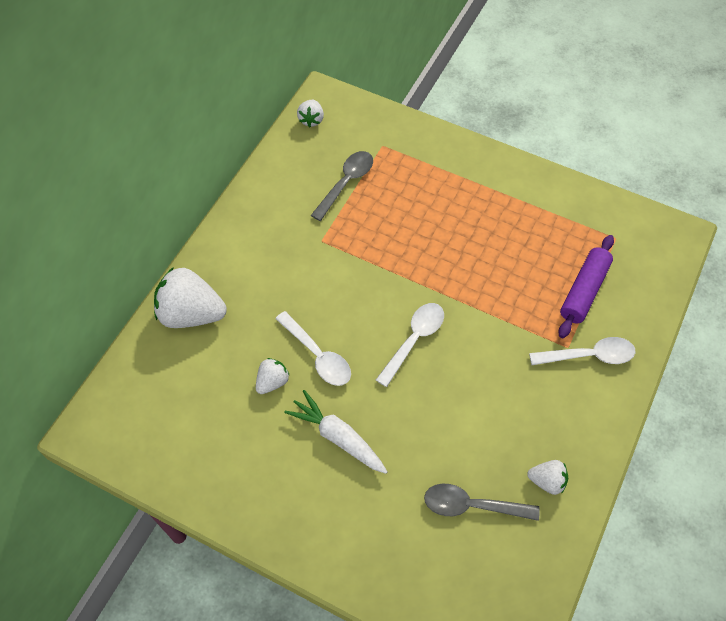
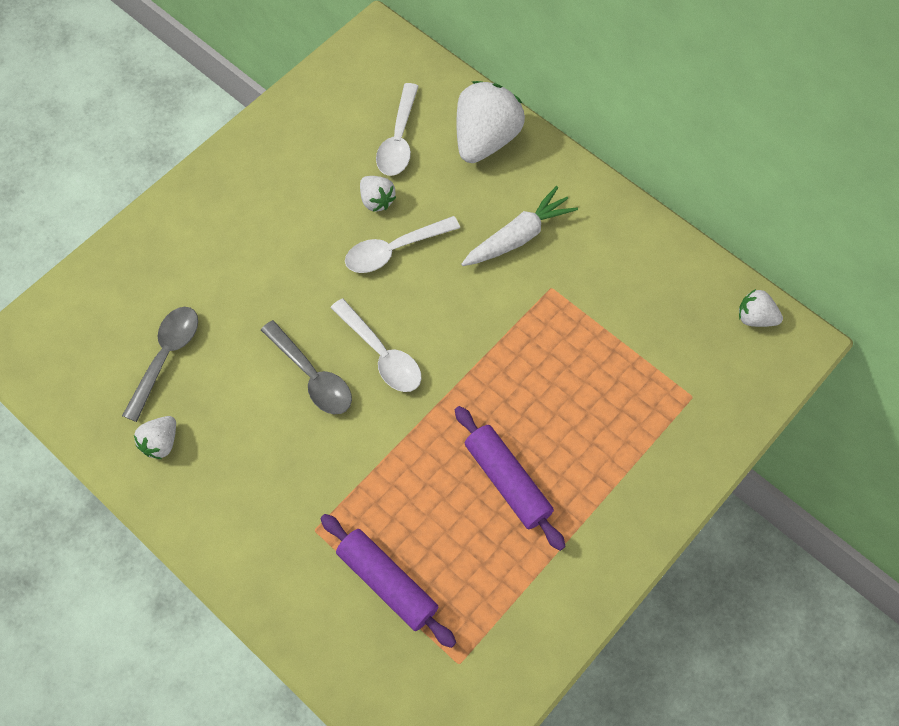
camera: 105 degrees right, 5 degrees up
(338, 437) = (291, 248): white carrot -> white carrot (518, 236)
(346, 183) = (636, 336): grey spoon -> grey spoon (312, 376)
(483, 237) = (507, 481): none -> purple rolling pin
(589, 355) = (294, 551): white spoon -> white spoon (398, 140)

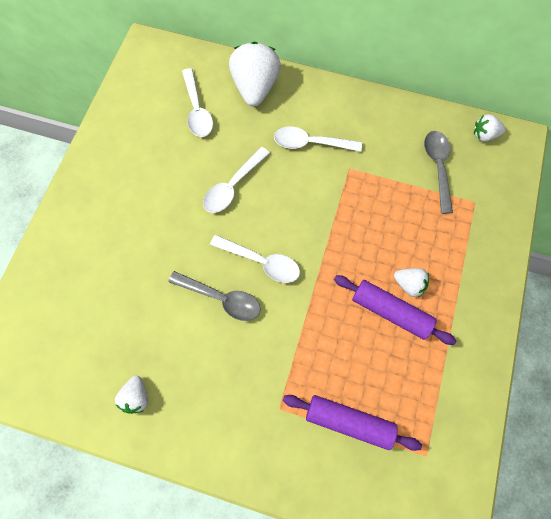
camera: 25 degrees left, 5 degrees up
(166, 356) = (108, 331): grey spoon -> grey spoon (437, 167)
(377, 200) = (203, 157): white strawberry -> white strawberry (409, 284)
(518, 236) = (310, 143): white carrot -> white spoon

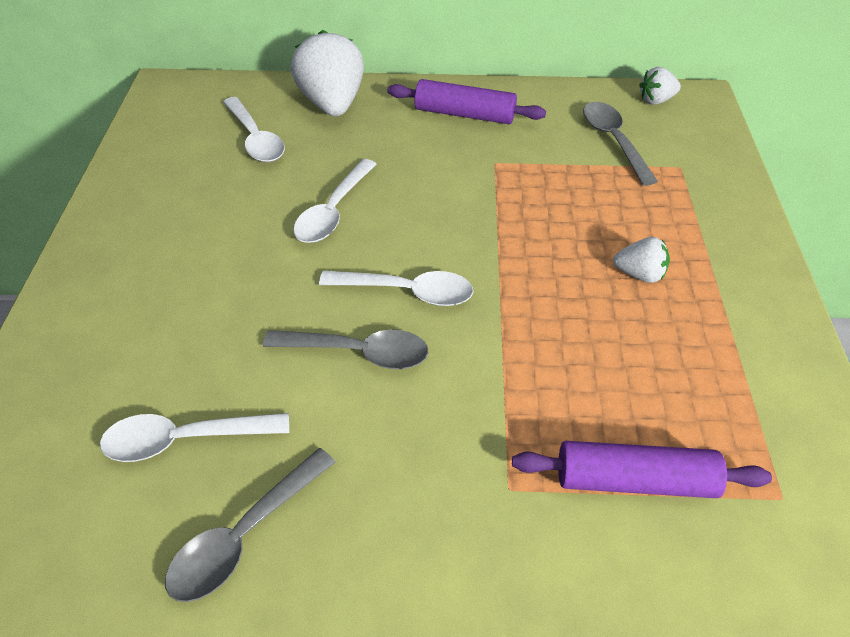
camera: 15 degrees left, 20 degrees down
(136, 397) = (244, 535): white strawberry -> grey spoon
(310, 143) = (430, 146): white spoon -> white spoon (184, 439)
(390, 312) = (629, 313): purple rolling pin -> purple rolling pin (464, 114)

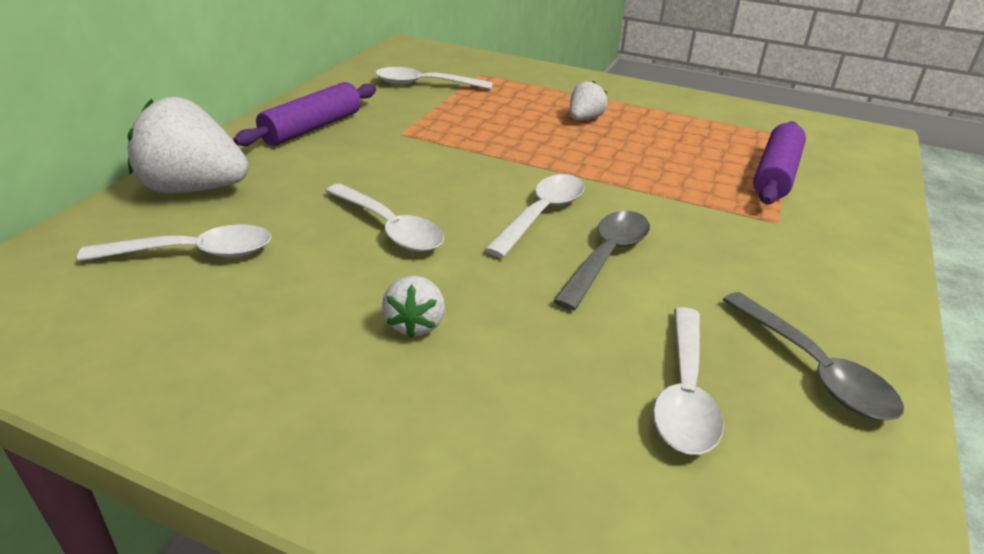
camera: 70 degrees left, 15 degrees down
(613, 141) = (424, 84): grey spoon -> white spoon
(656, 100) = (392, 58): white strawberry -> white strawberry (415, 324)

